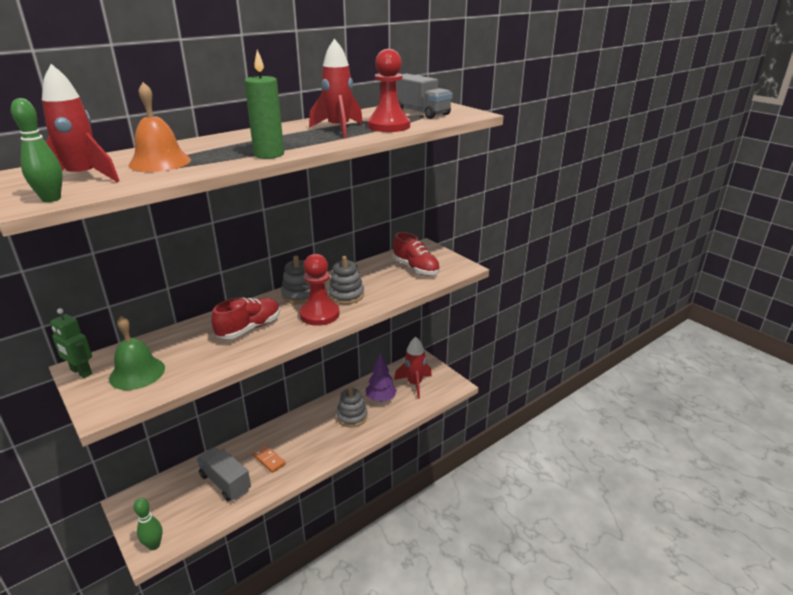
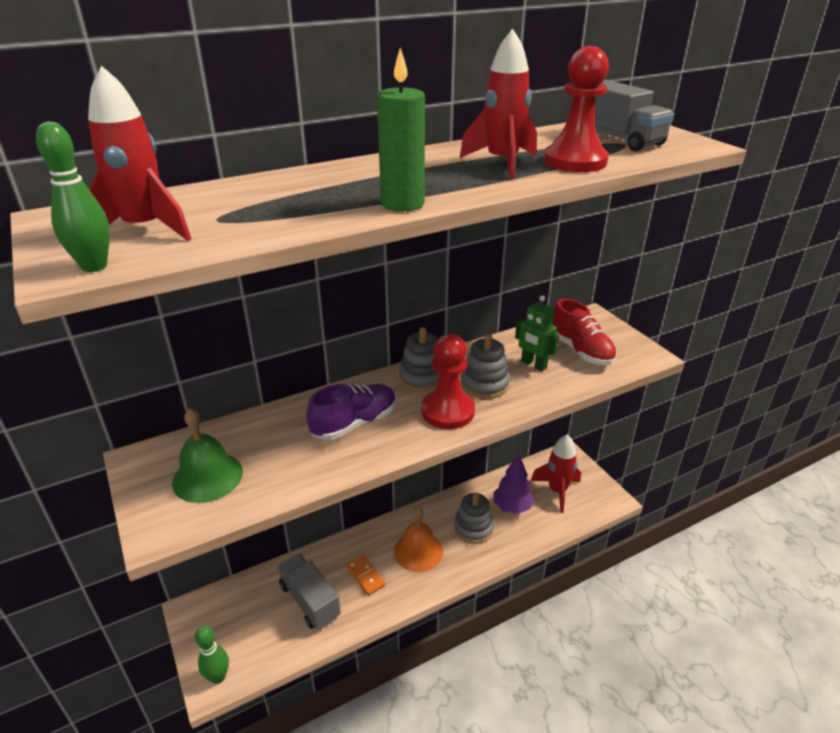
camera: 10 degrees right, 5 degrees up
(81, 372) = (139, 466): green robot -> green robot (533, 364)
(160, 162) = (250, 208): orange bell -> orange bell (418, 551)
(249, 328) = (354, 423): red shoe -> purple shoe

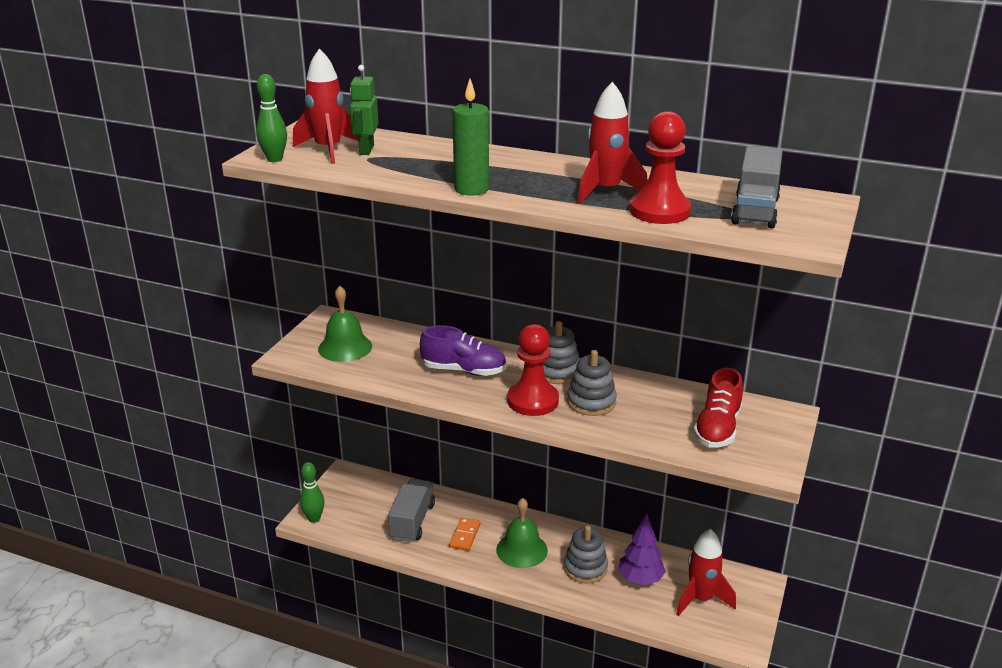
camera: 50 degrees right, 5 degrees down
(418, 551) = (522, 550): orange bell -> green bell
(533, 364) = (656, 413): green robot -> green robot (366, 150)

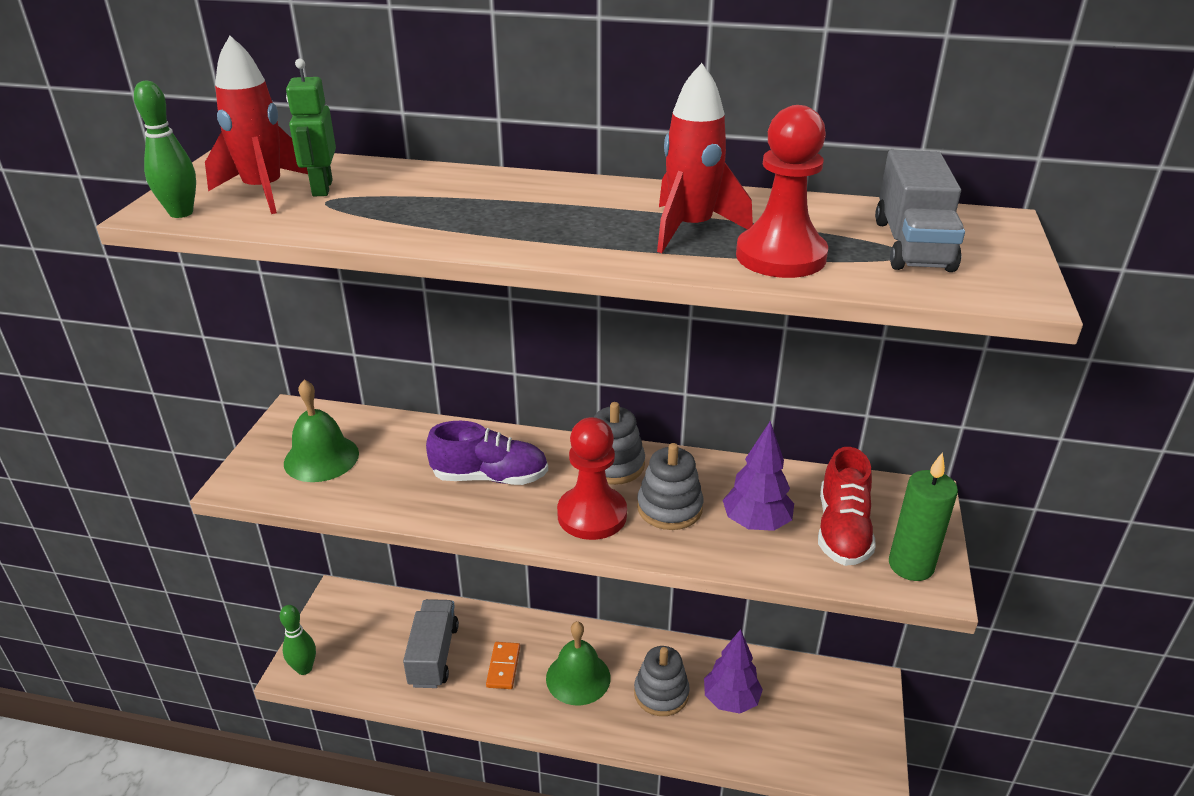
camera: 10 degrees left, 5 degrees up
(471, 189) = (493, 241): green candle -> green candle (911, 565)
(653, 418) = (756, 523): none -> purple tree
(701, 599) = (809, 718): red rocket -> none

